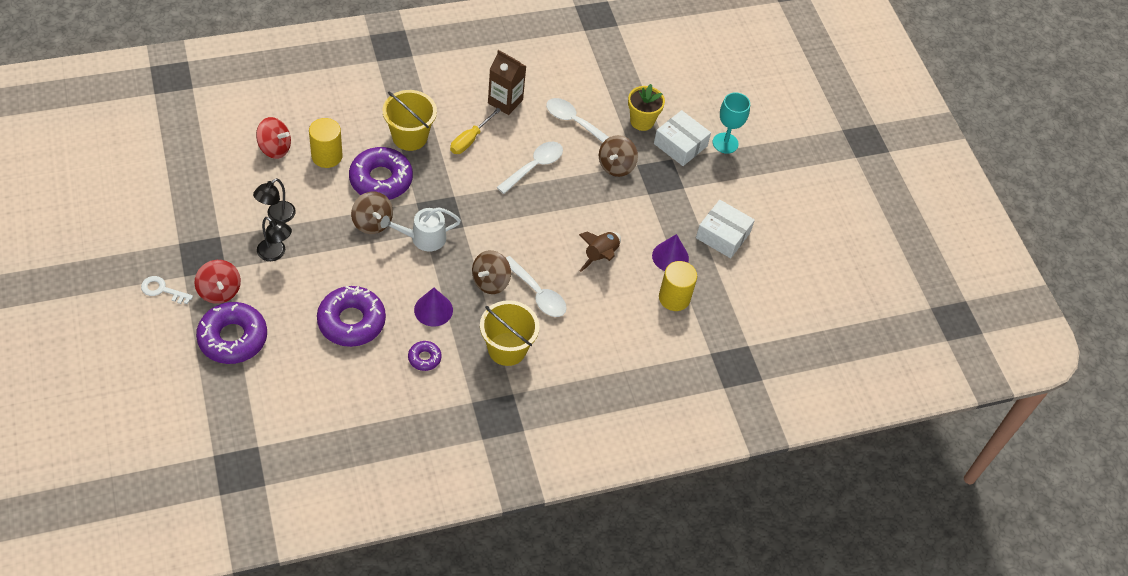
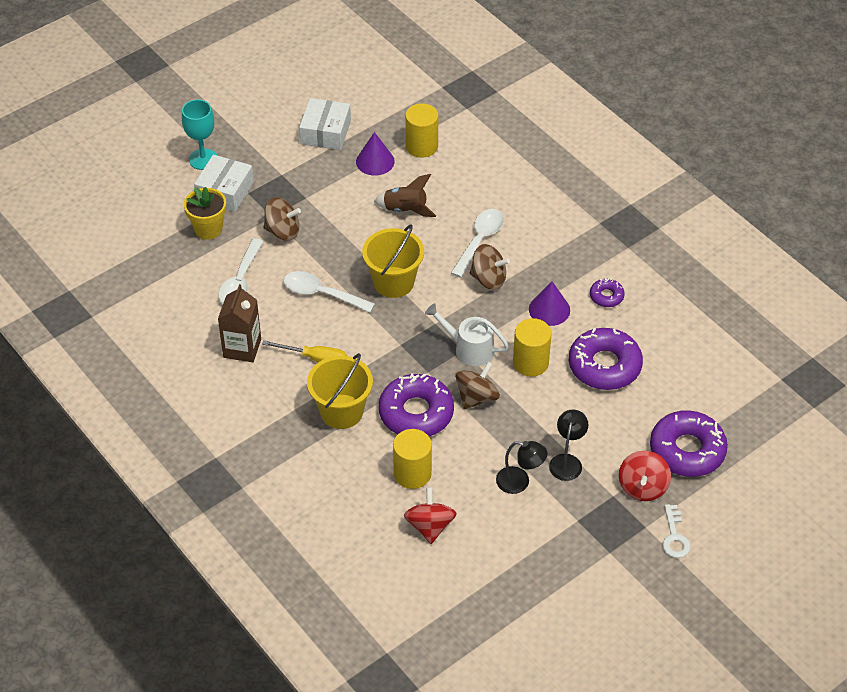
camera: 105 degrees left, 5 degrees down
(219, 291) = (642, 487): red spinning top -> red spinning top turned 150 degrees clockwise
(385, 272) = (530, 362): none -> yellow cylinder
(423, 238) = (469, 349): white watering can -> white watering can turned 150 degrees clockwise
(507, 349) = (556, 242): yellow bucket -> yellow bucket (393, 282)

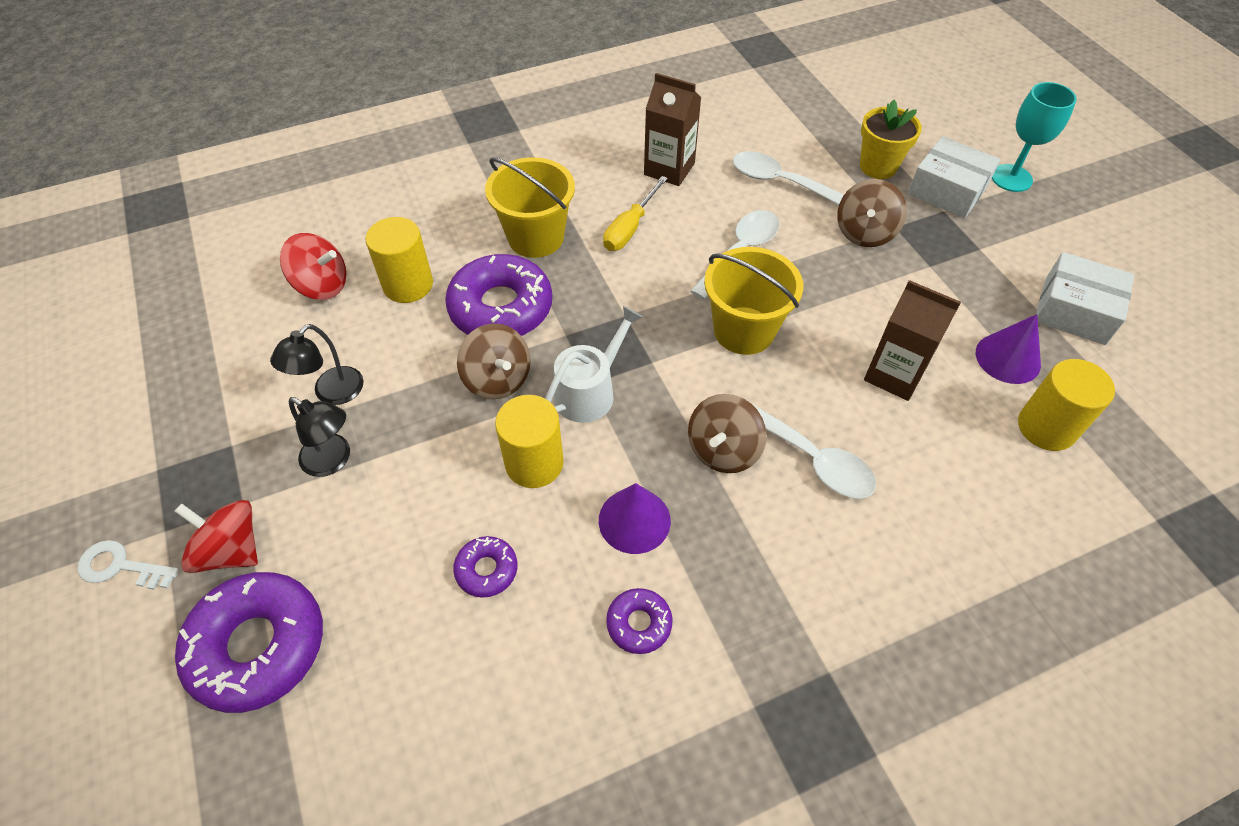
camera: 105 degrees right, 5 degrees up
(405, 209) = (894, 374): brown rocket -> brown carton
(604, 366) = (486, 570): purple donut -> purple donut, size x0.49

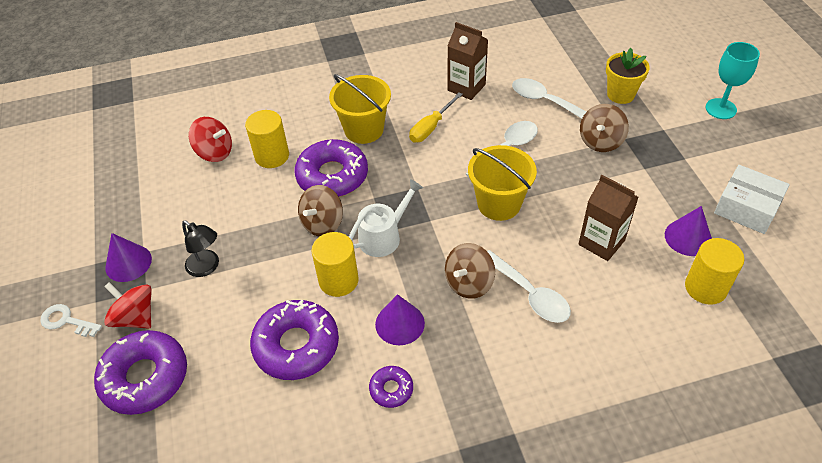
camera: 10 degrees right, 5 degrees down
(210, 464) = (128, 263): none -> purple cone
(331, 393) = (211, 224): black lamp -> none
(486, 570) = (296, 345): purple donut -> purple donut, size x2.06
(497, 379) = (323, 223): brown spinning top -> brown spinning top turned 60 degrees clockwise
(947, 190) = (669, 114): white box -> none

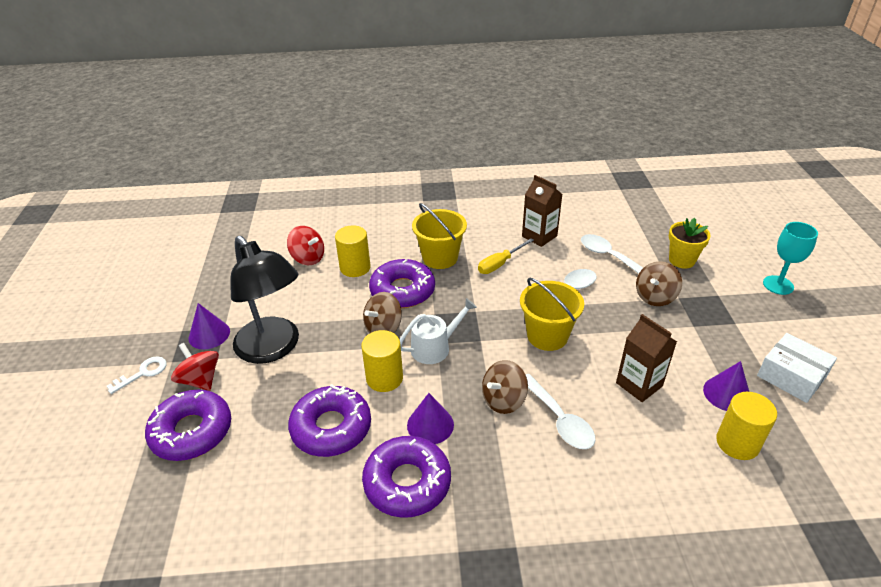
camera: 10 degrees right, 10 degrees down
(66, 321) = (143, 373): white key -> white key turned 105 degrees clockwise
(207, 267) = (273, 348): black lamp -> black lamp, size x2.15
(391, 389) = (407, 482): purple donut -> purple donut, size x2.06

